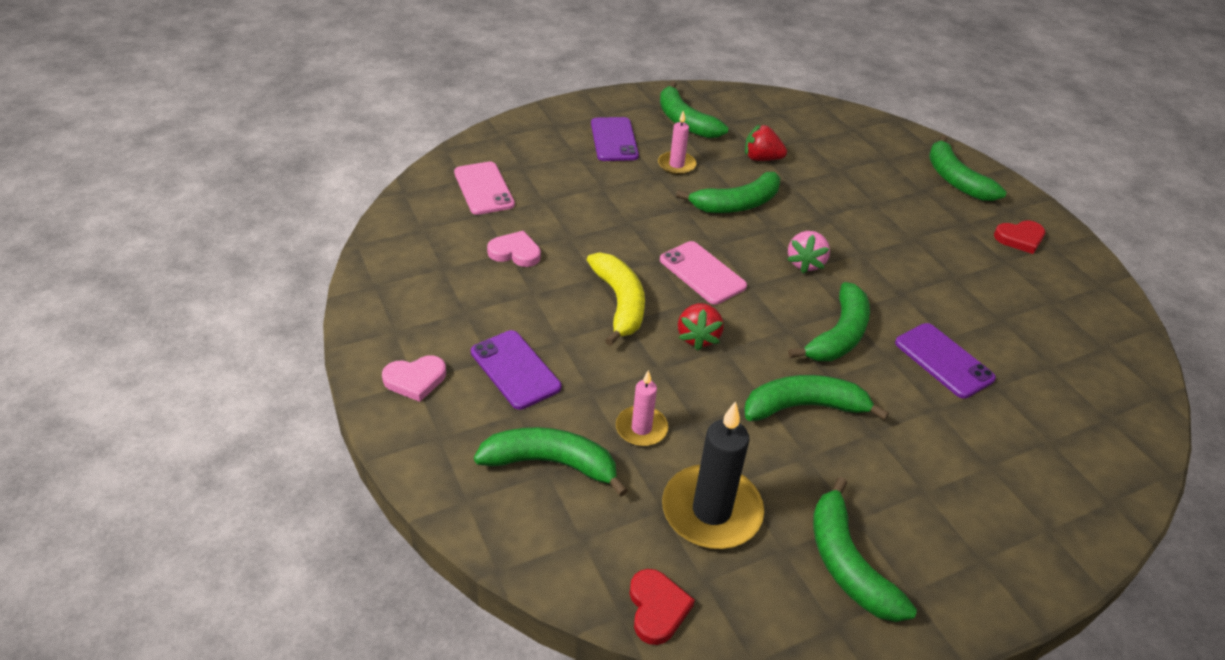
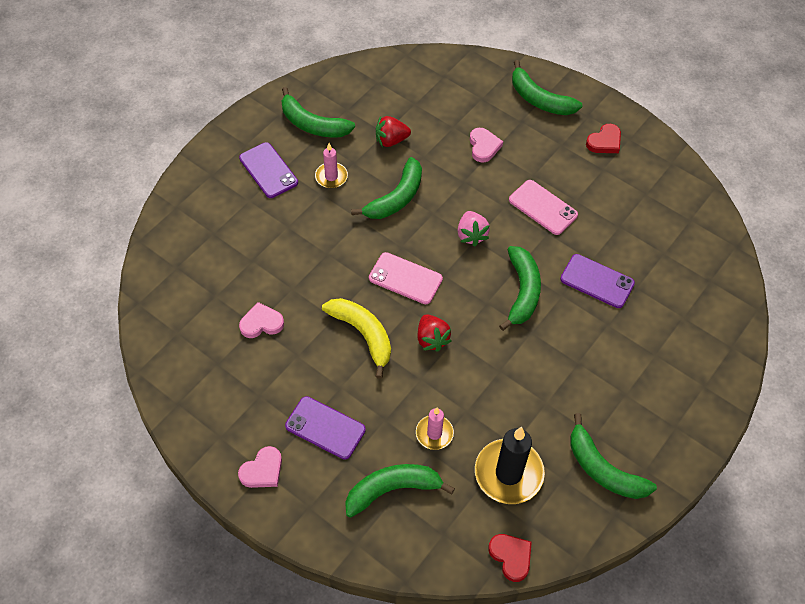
camera: 25 degrees left, 15 degrees up
(483, 188) = (198, 270): pink phone -> pink phone (543, 207)
(804, 407) = (527, 364): green banana -> none
(865, 196) = (484, 146): none -> pink heart

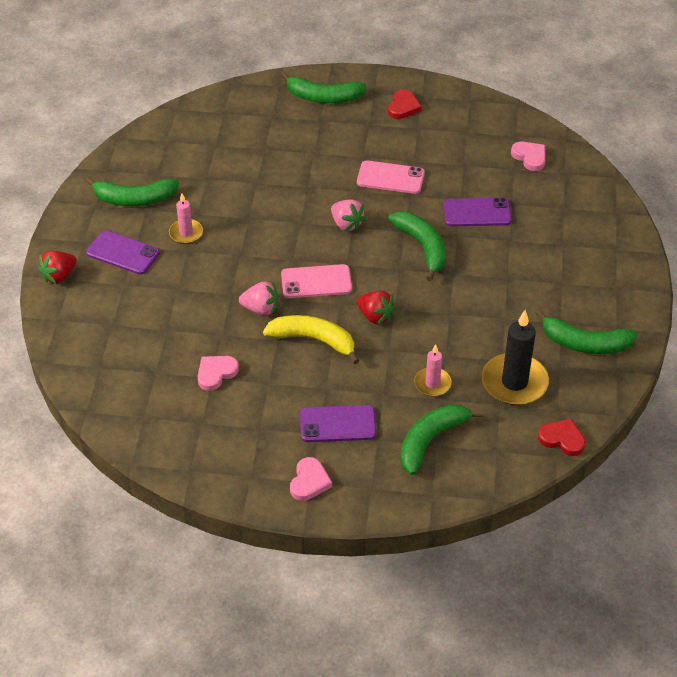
camera: 30 degrees left, 10 degrees down
(341, 281) = (261, 309): none -> pink strawberry
(391, 140) = (217, 182): red strawberry -> red strawberry (59, 276)
(396, 198) = (258, 224): green banana -> none
(484, 146) = (303, 153): pink heart -> pink heart (529, 157)

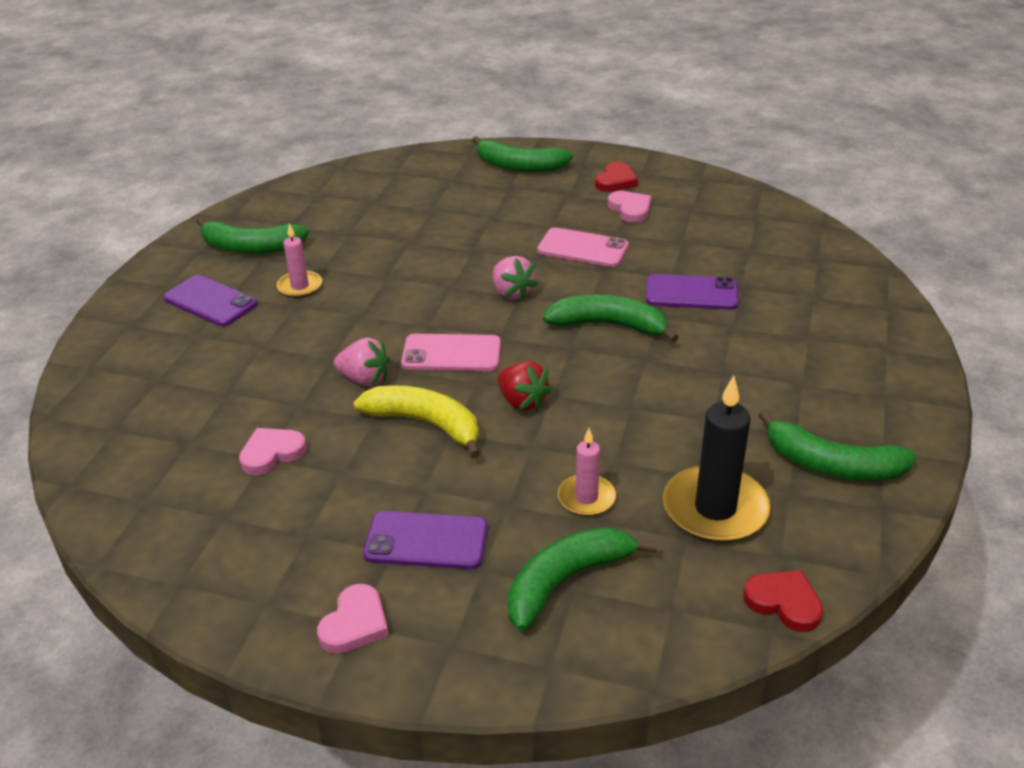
camera: 10 degrees right, 10 degrees down
(59, 276) = (118, 320): red strawberry -> none
(422, 247) = (608, 326): green banana -> green banana turned 60 degrees counterclockwise
(529, 157) = (771, 239): pink heart -> pink heart (630, 209)

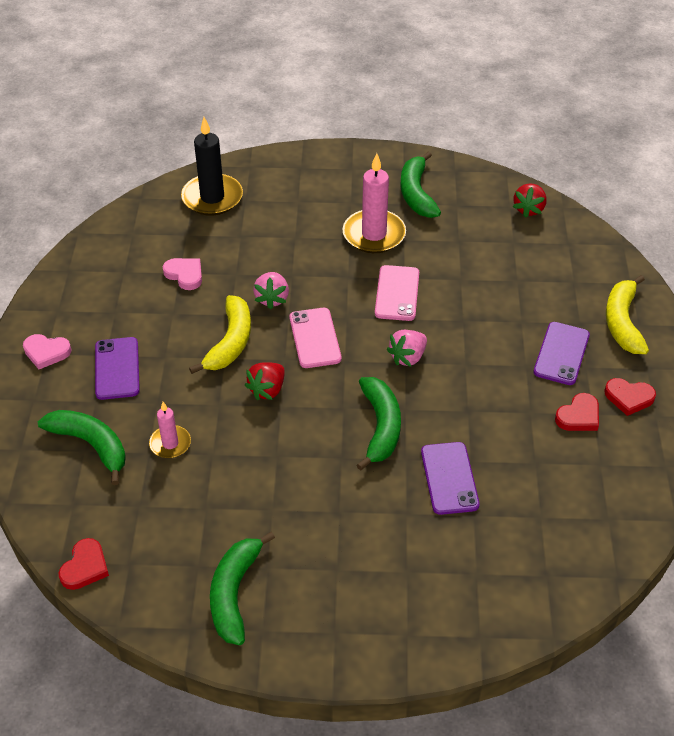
camera: 75 degrees right, 10 degrees up
(210, 301) = (339, 195): purple phone -> purple phone (561, 353)
(300, 286) = (374, 234): pink candle -> pink candle, size x1.79
(329, 185) = (529, 209): none -> red strawberry
(519, 166) = (622, 322): green banana -> yellow banana
(582, 248) = (494, 392): pink phone -> pink phone (397, 293)
(630, 209) = (579, 416): pink heart -> red heart
(715, 509) = (171, 520): black candle -> black candle (212, 198)

